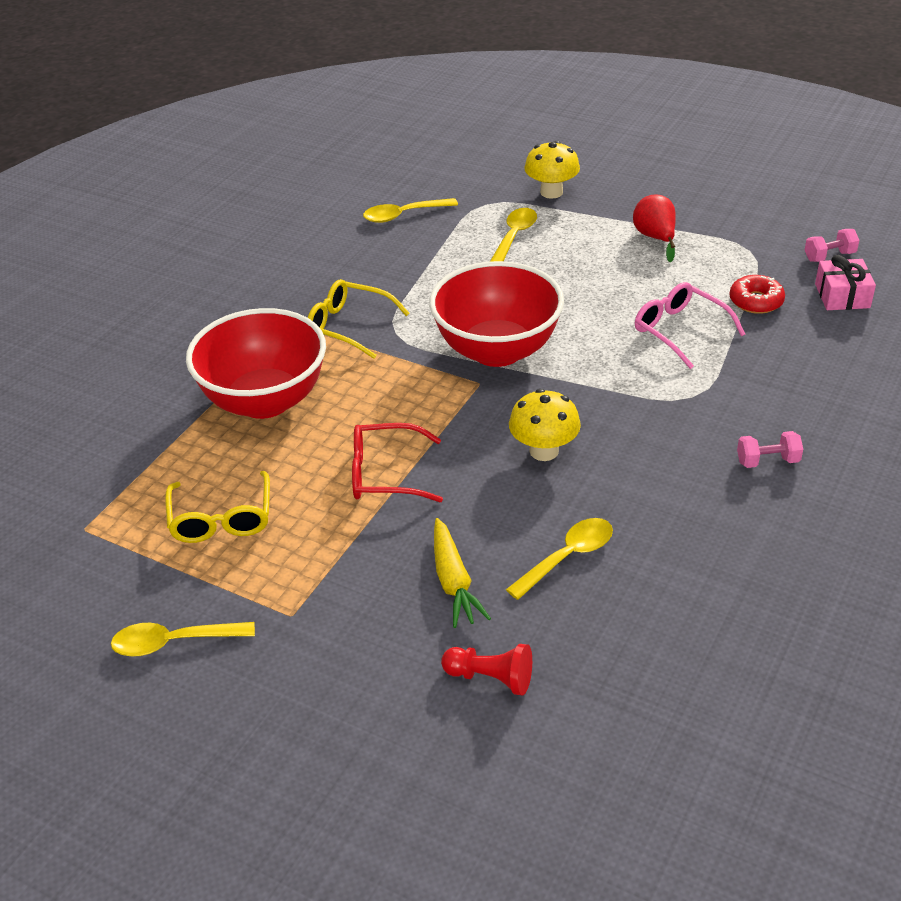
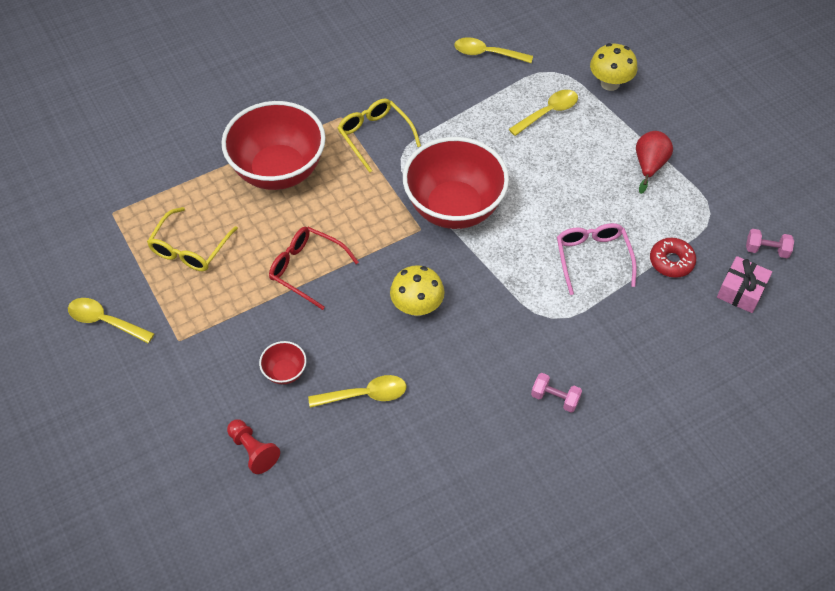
camera: 30 degrees right, 15 degrees up
(454, 582) = (285, 372): yellow carrot -> red bowl

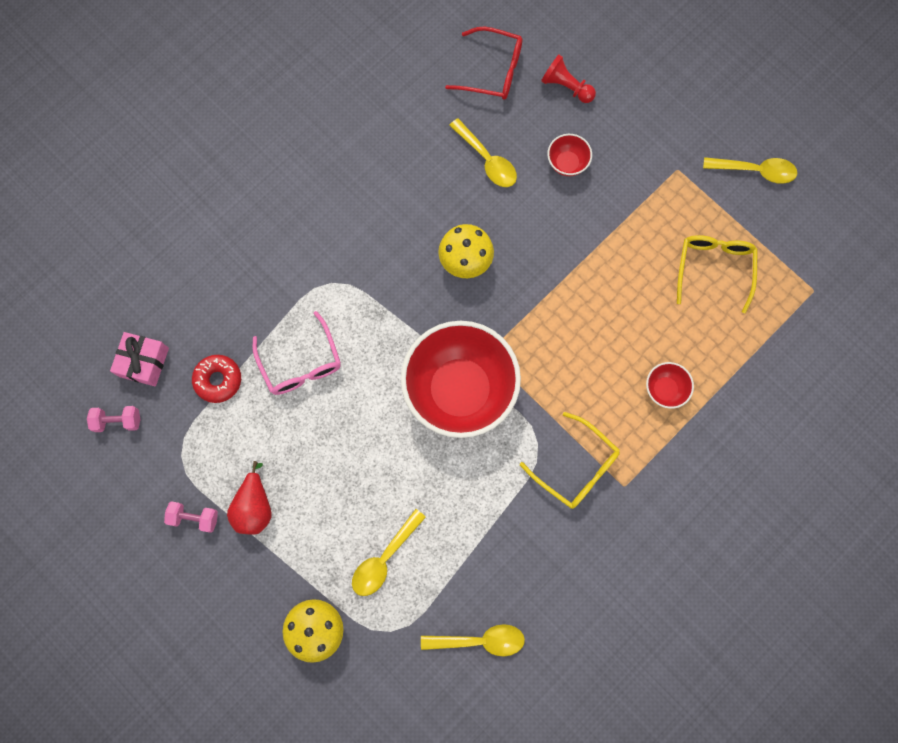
camera: 165 degrees right, 20 degrees up
(278, 171) = (664, 389): red bowl -> red bowl, size x0.41
(306, 269) = (588, 275): red glasses -> red glasses (493, 71)
(365, 395) = (487, 160): yellow spoon -> yellow spoon turned 105 degrees counterclockwise
(555, 398) = (313, 199): pink dumbbell -> pink dumbbell (194, 518)

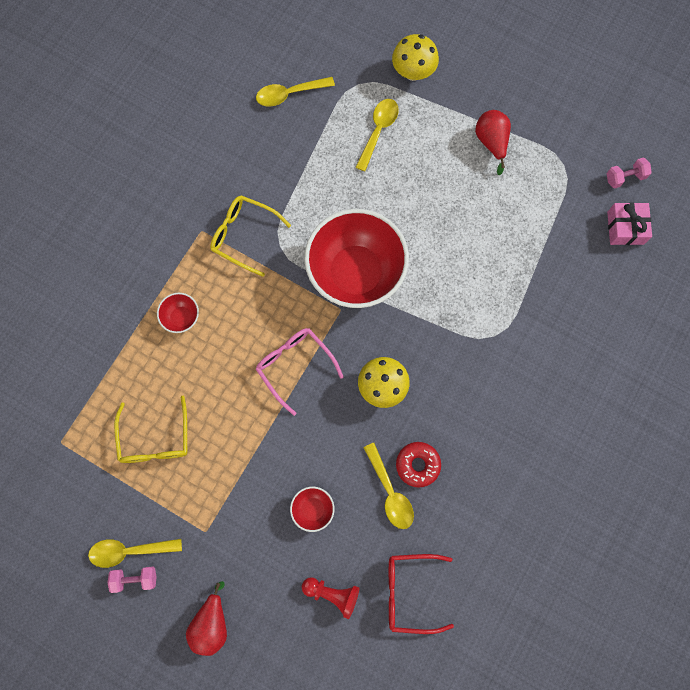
camera: 165 degrees right, 0 degrees up
(194, 518) = (534, 123): pink dumbbell -> pink dumbbell (135, 578)
(218, 380) = (558, 229): red donut -> red donut (417, 465)
(301, 363) = (495, 260): pink glasses -> pink glasses (295, 366)
(487, 160) = (390, 492): yellow spoon -> yellow spoon turned 150 degrees counterclockwise
(686, 90) = (211, 623): none -> red pear

